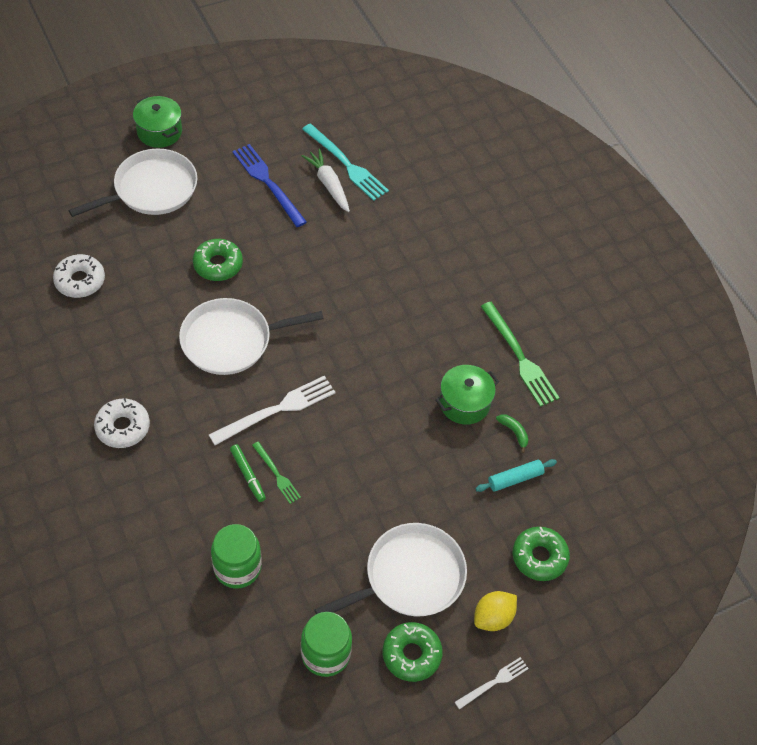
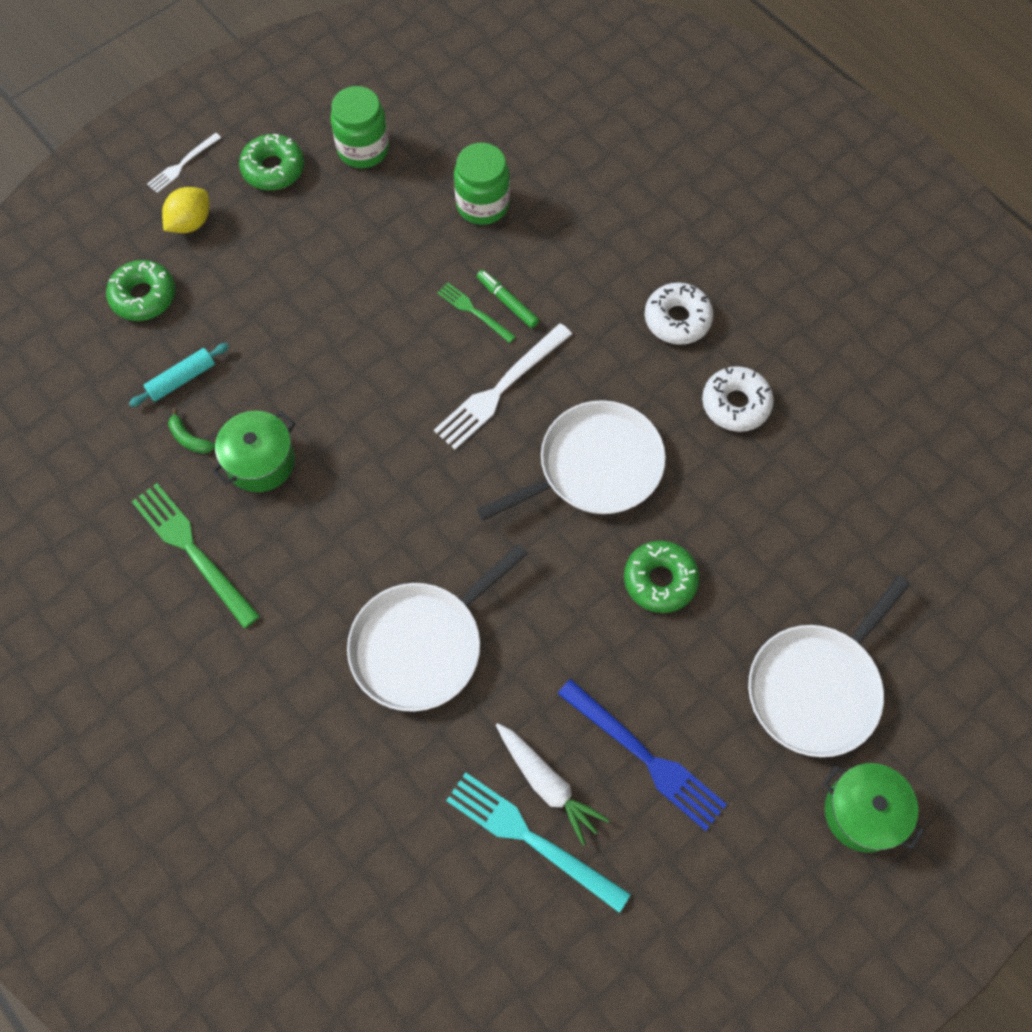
camera: 170 degrees right, 10 degrees up
(80, 281) = (835, 499): white donut -> white donut (735, 404)
(409, 577) = (290, 240): white pan -> white pan (422, 645)

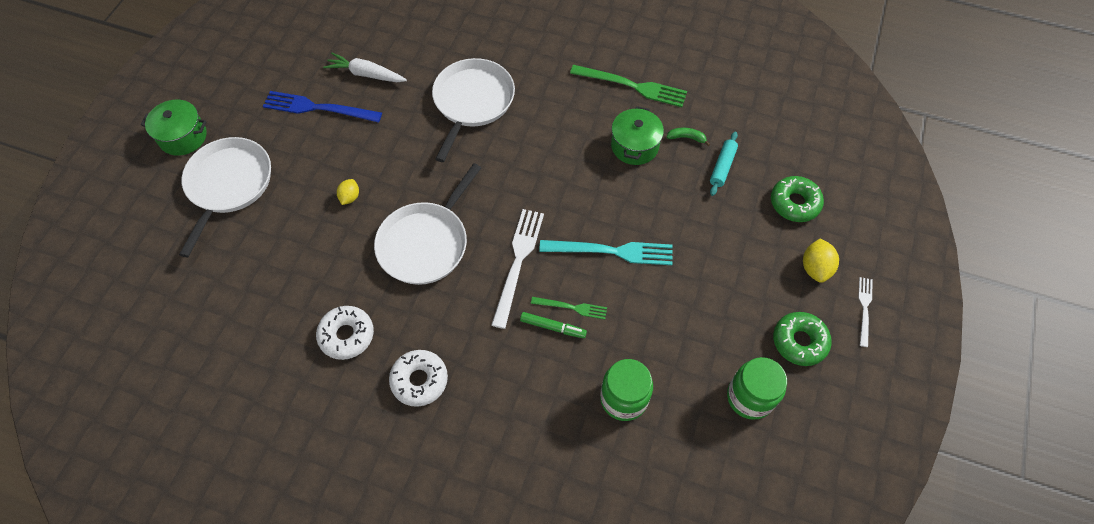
camera: 150 degrees right, 5 degrees down
(532, 839) = (362, 50): turquoise fork -> turquoise fork (611, 251)
(660, 580) = (350, 197): green donut -> yellow lemon

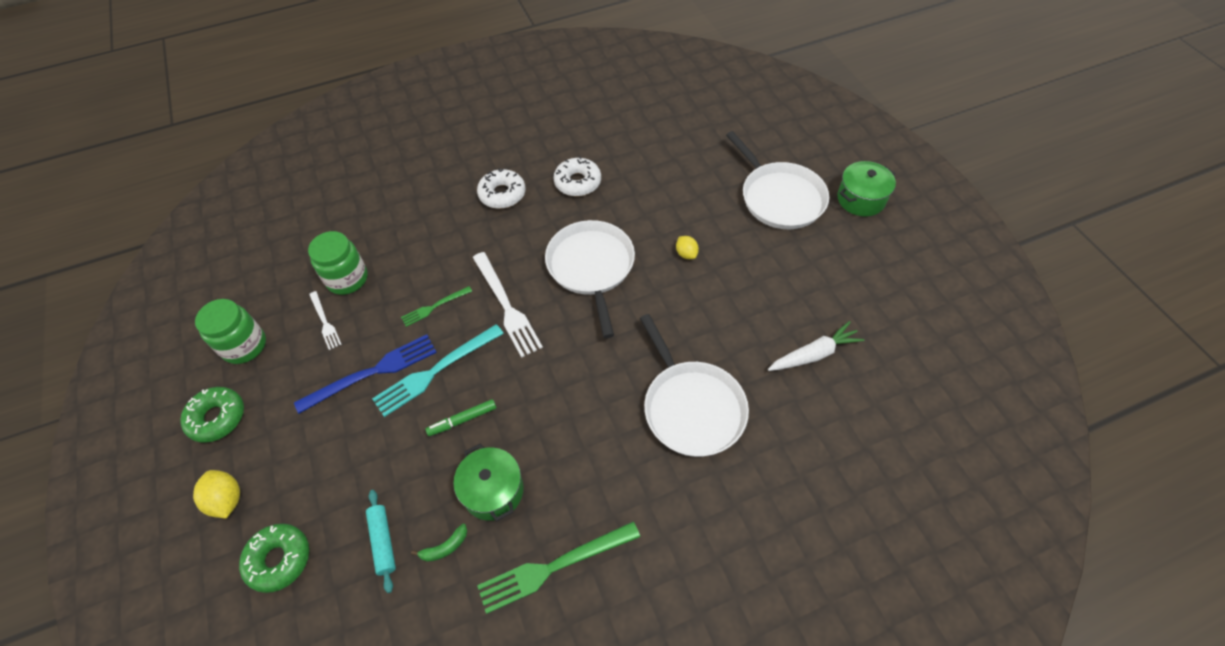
camera: 140 degrees right, 5 degrees down
(318, 108) = (805, 295): blue fork -> blue fork (372, 373)
(553, 327) = (438, 284): green marker -> green marker (462, 420)
(864, 309) = (160, 494): white fork -> white fork (324, 322)

